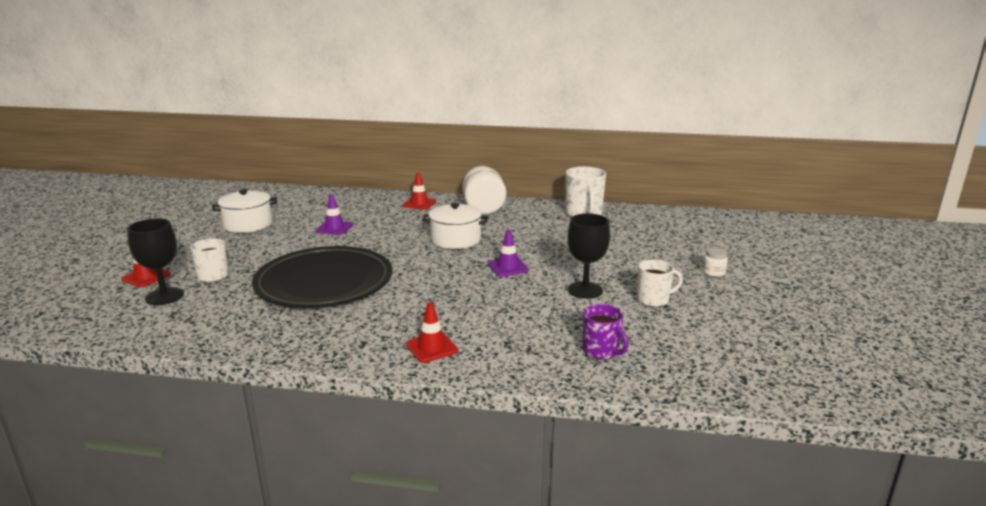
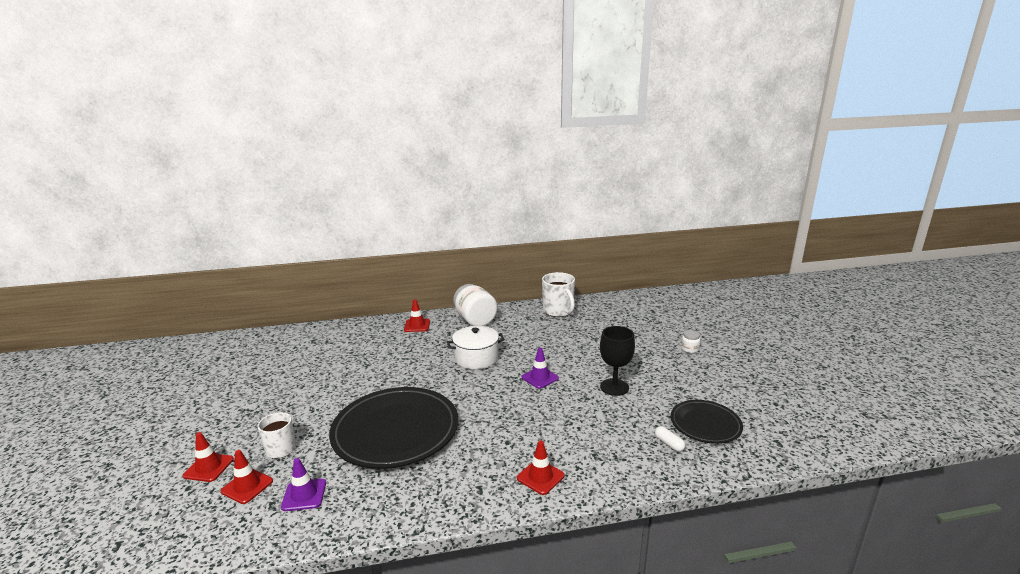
camera: 20 degrees left, 0 degrees up
(164, 296) = (247, 486): black goblet -> red traffic cone
(248, 224) = (270, 380): white pot -> none
(334, 228) = (359, 367): purple traffic cone -> purple traffic cone (304, 495)
(601, 351) = (669, 444): purple mug -> white capsule
(653, 300) = (669, 385): white mug -> none
(664, 343) = (705, 424): none -> black plate

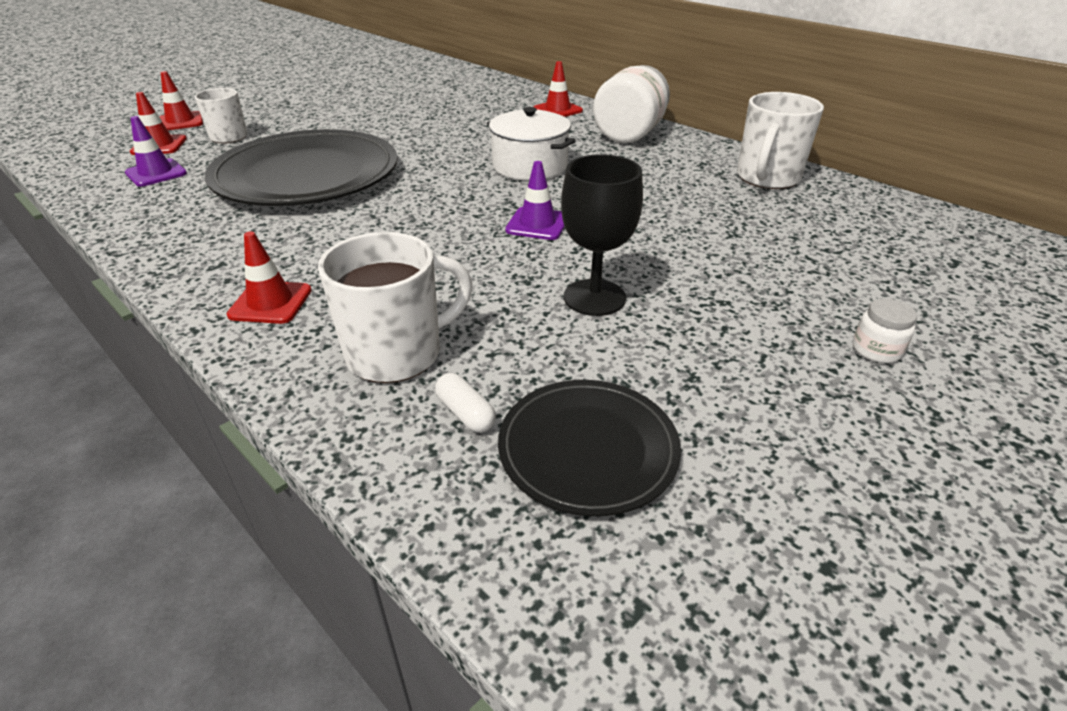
camera: 55 degrees right, 15 degrees up
(616, 449) = (397, 353): none -> white mug
(669, 444) = (465, 413): white capsule -> white capsule turned 60 degrees counterclockwise

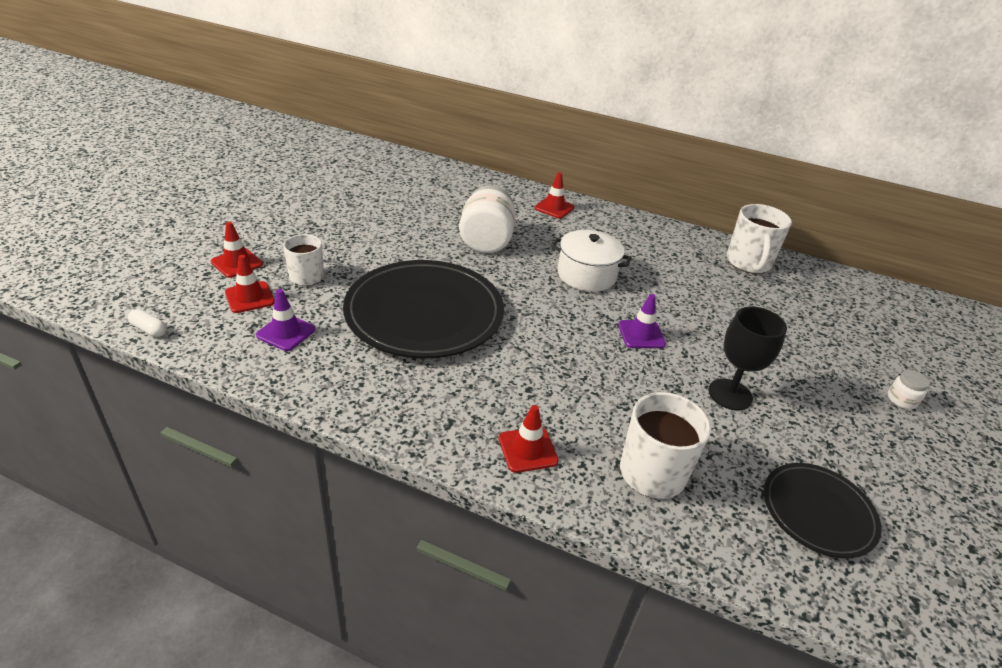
camera: 25 degrees left, 0 degrees up
(465, 413) = (734, 506): white capsule -> white capsule (149, 329)
(629, 134) = (628, 230): white jar -> white jar (486, 241)

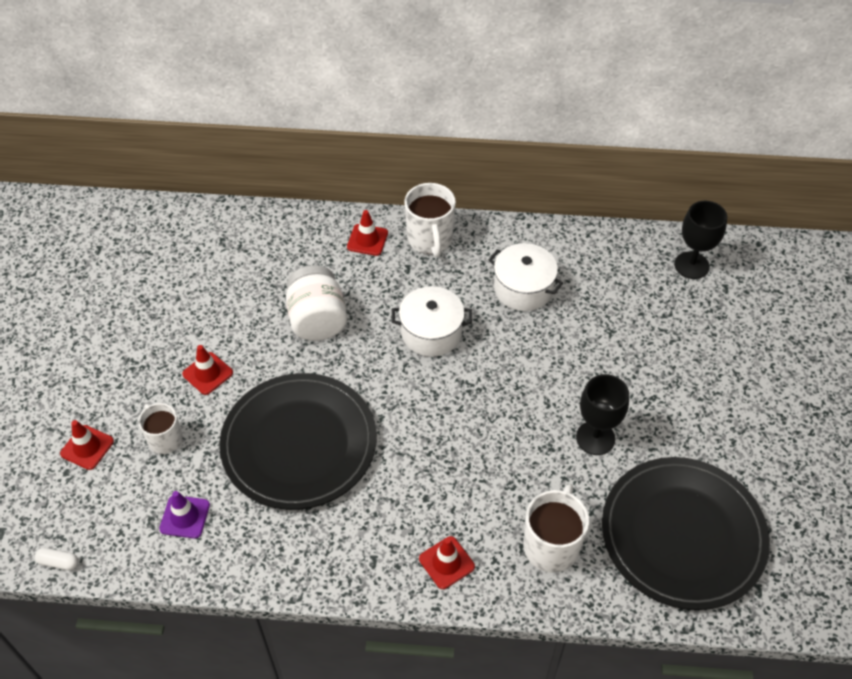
camera: 15 degrees left, 15 degrees up
(250, 297) = (126, 487): red traffic cone -> red traffic cone (207, 373)
(641, 334) = (503, 394): purple traffic cone -> none
(685, 270) = (523, 288): none -> white pot
(748, 263) = (581, 255): white mug -> white mug (430, 239)
(818, 512) = (682, 535): black plate -> black plate, size x1.83
(860, 297) = (691, 265): none -> black goblet
(901, 400) = (737, 388): white jar -> none

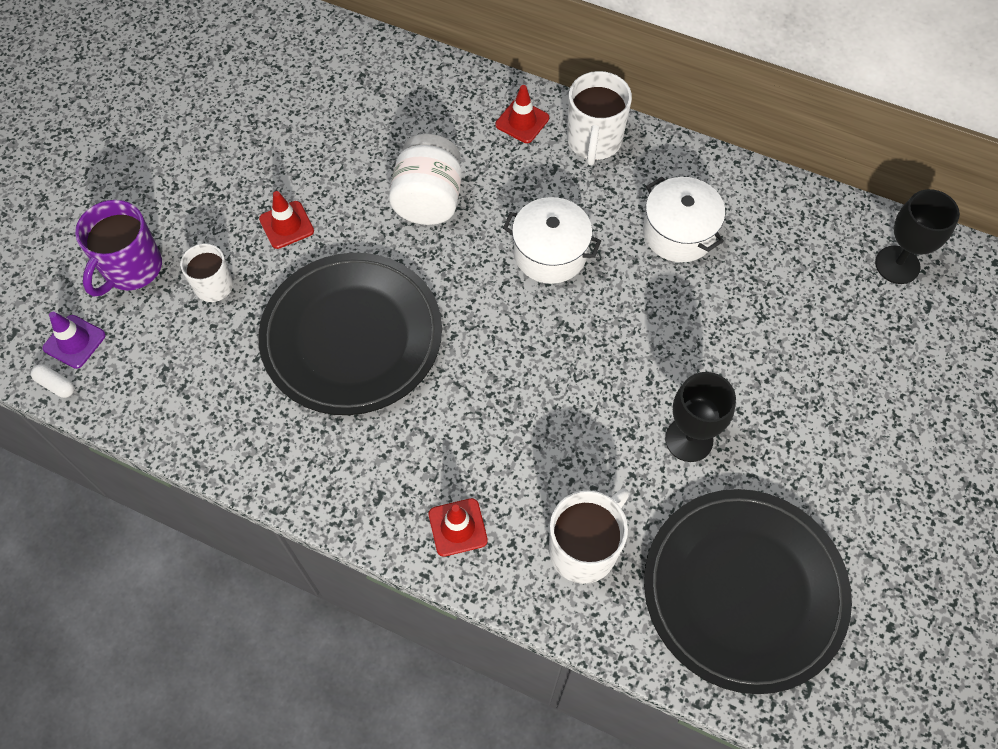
camera: 20 degrees right, 10 degrees up
(87, 447) = (131, 268): red traffic cone -> purple mug
(185, 517) = (200, 379): purple traffic cone -> purple traffic cone (74, 342)

